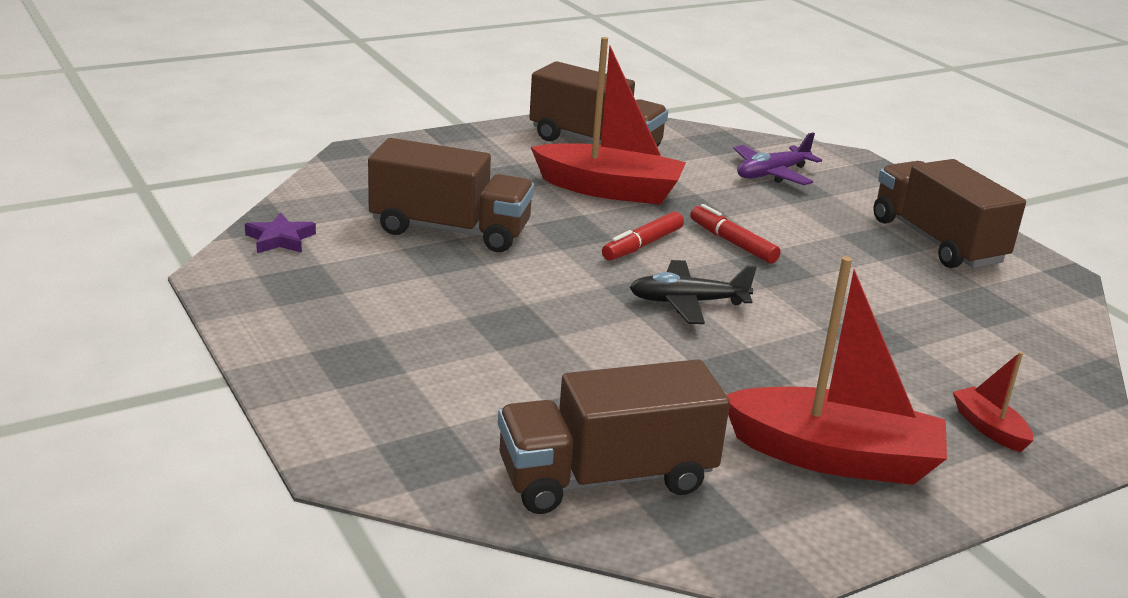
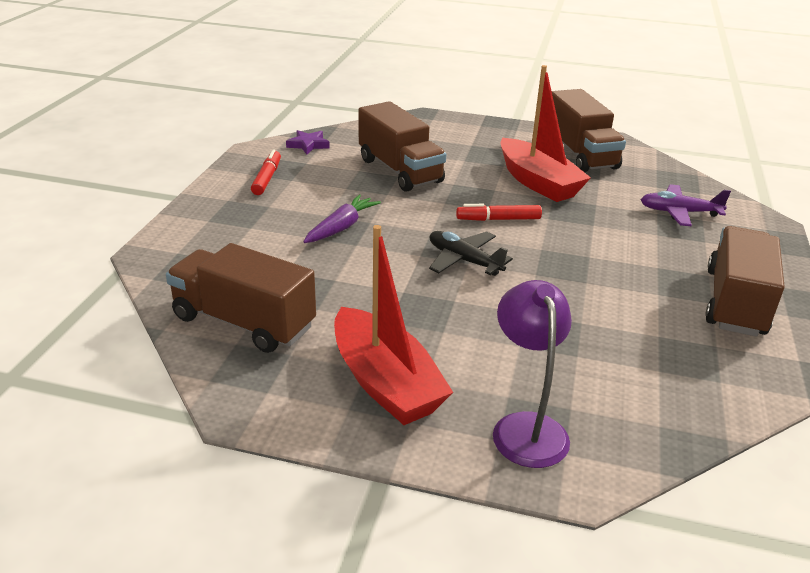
camera: 45 degrees right, 5 degrees up
(509, 323) = (341, 227): none -> purple carrot
(732, 243) = (563, 241): red marker -> red marker (267, 178)
(989, 428) = (526, 427): red boat -> purple lamp

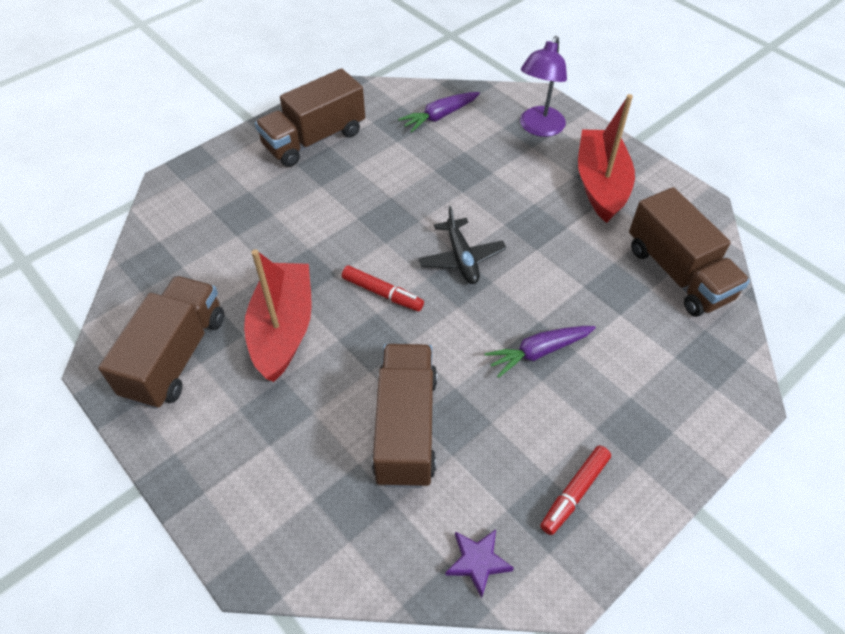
camera: 145 degrees left, 20 degrees up
(659, 387) = (440, 116): none -> purple carrot
(679, 212) = (217, 227): purple plane -> none

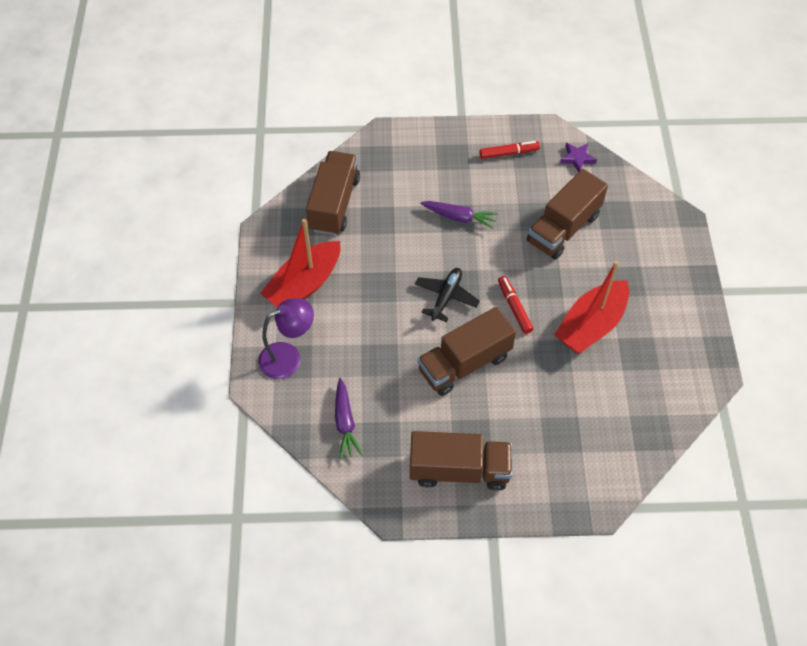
camera: 140 degrees left, 5 degrees up
(176, 356) = (666, 350): brown truck -> brown truck (464, 363)
(440, 116) = (345, 422): purple carrot -> purple carrot turned 75 degrees clockwise

